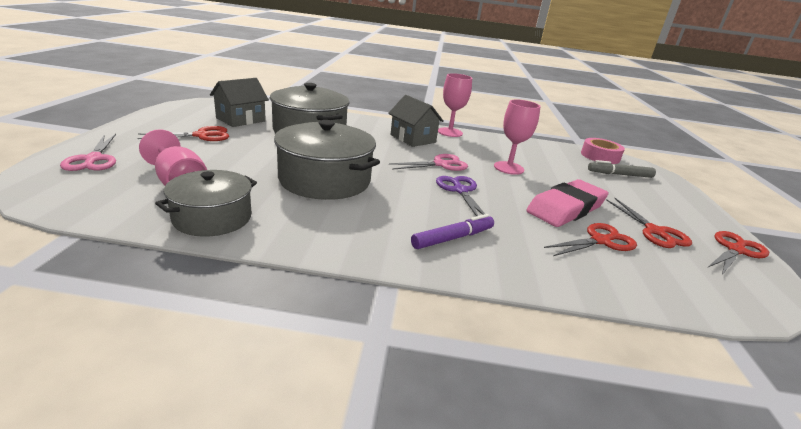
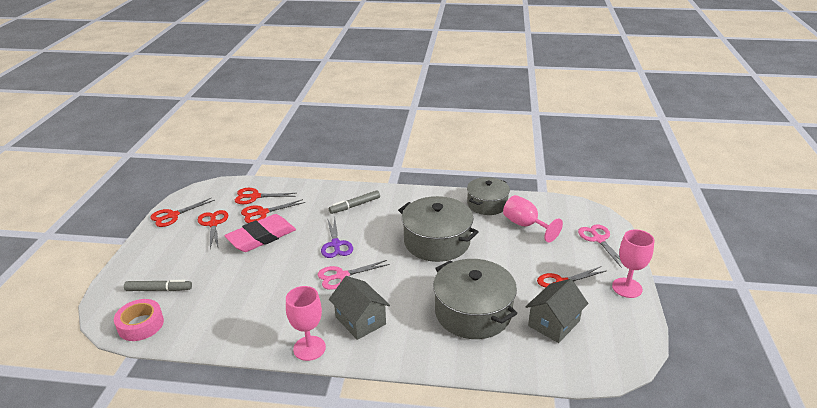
camera: 175 degrees left, 5 degrees up
(453, 238) = (355, 206): purple marker -> grey marker
(508, 168) = (276, 281): pink goblet -> pink goblet (627, 288)
(647, 273) = (255, 196): none -> red scissors

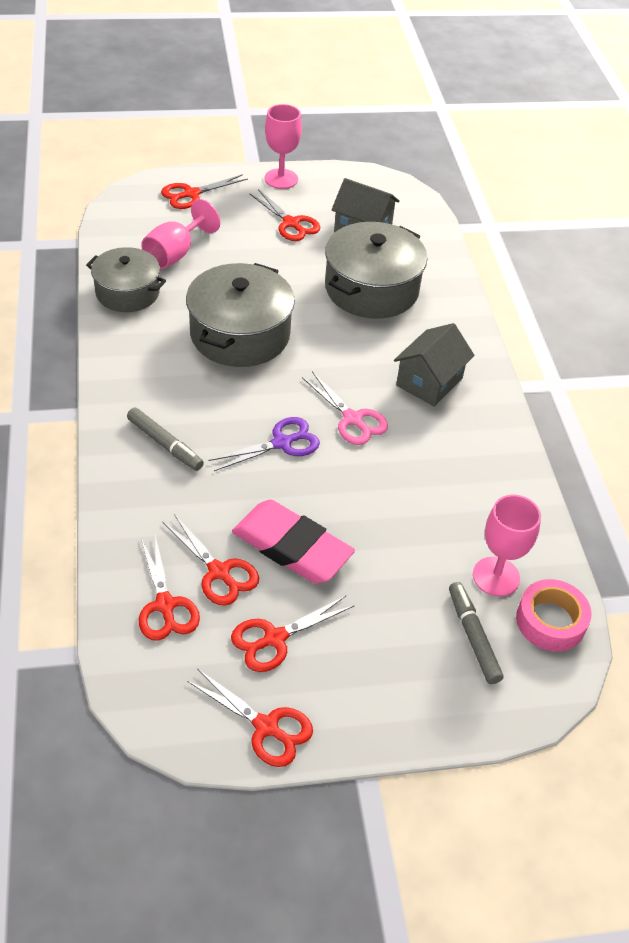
camera: 110 degrees left, 15 degrees up
(309, 348) = (496, 418): pink goblet -> pink goblet (496, 576)
(598, 239) = (191, 194): pink scissors -> red scissors

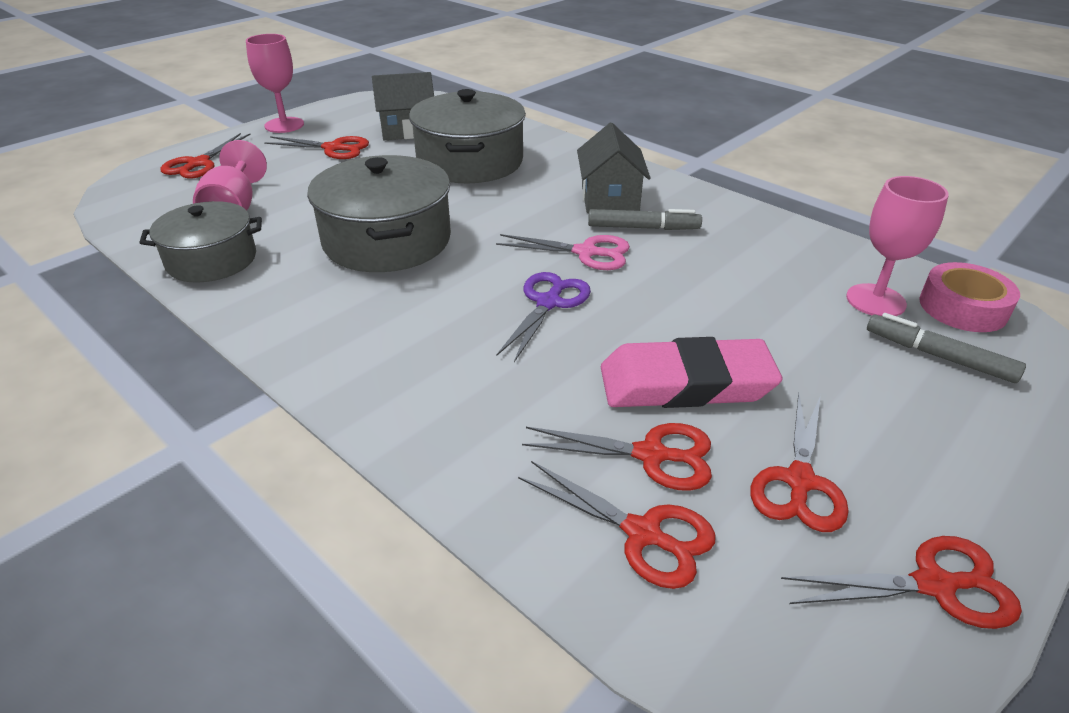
camera: 35 degrees left, 10 degrees down
(165, 444) = (425, 369): grey marker -> grey marker (643, 228)

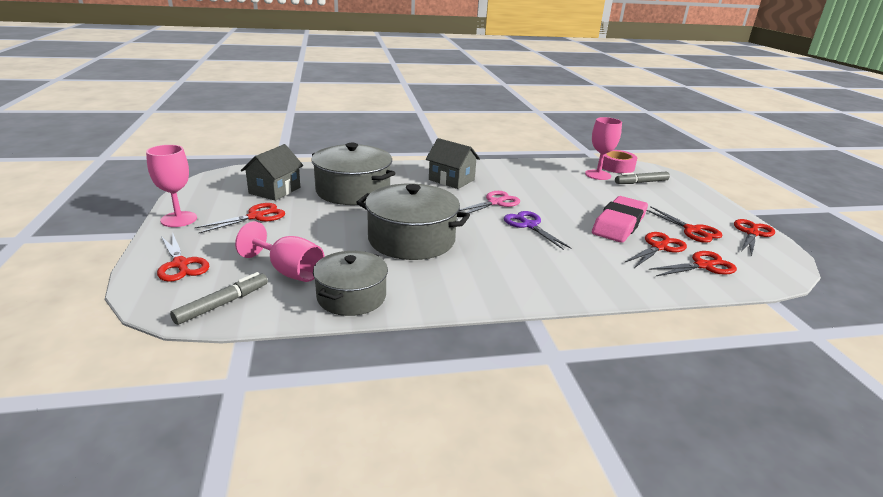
camera: 55 degrees left, 10 degrees down
(643, 228) = (489, 185): grey marker -> grey marker (222, 304)

